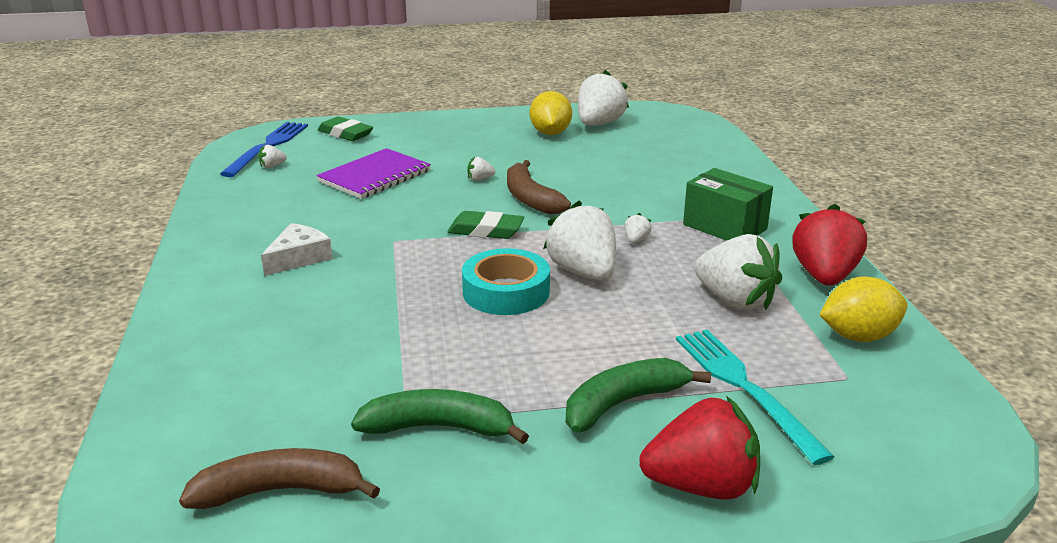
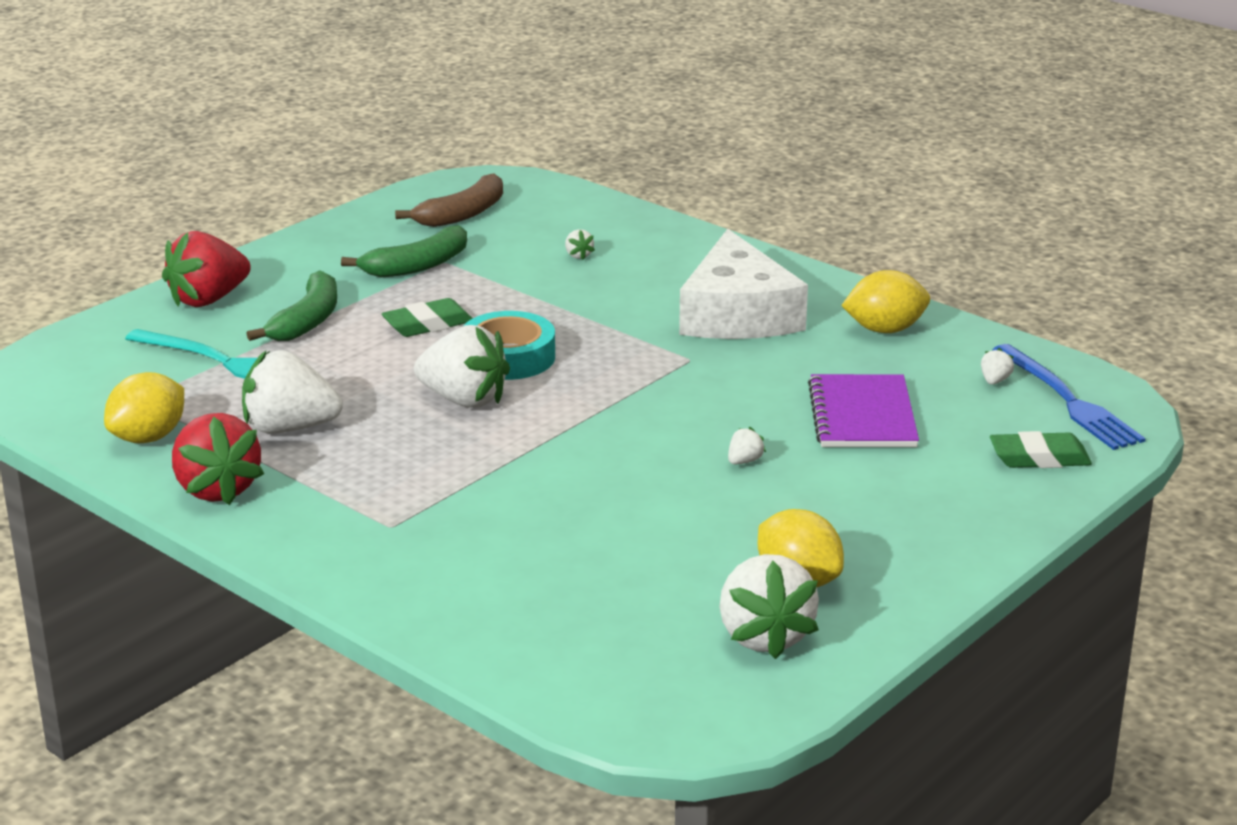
camera: 140 degrees right, 0 degrees up
(247, 211) = (885, 330): none -> yellow lemon
(298, 258) = (737, 314): white cheese -> white cheese, size x1.96
(486, 230) = (623, 403): green eraser -> green eraser (428, 324)
(530, 198) = (643, 459): brown banana -> none
(636, 240) = (456, 454): white strawberry -> white strawberry (578, 255)
(724, 227) = (376, 511): green box -> none

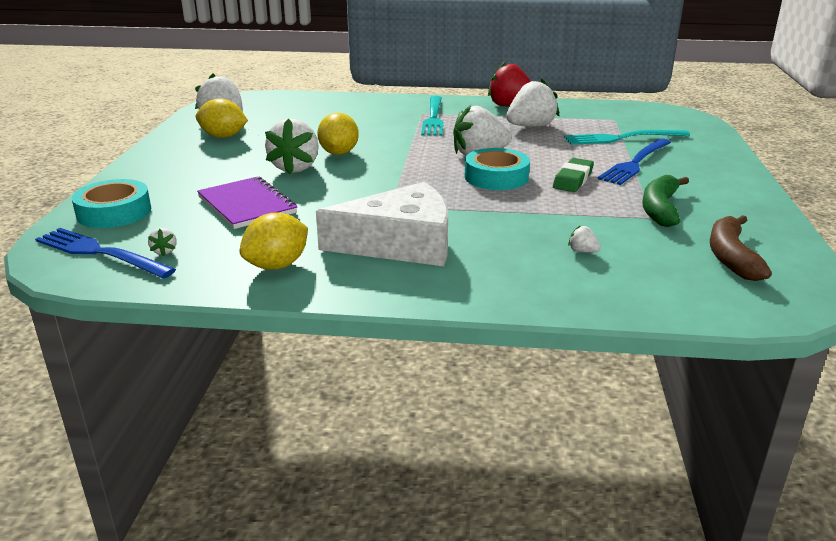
camera: 145 degrees right, 0 degrees up
(148, 437) = (576, 111): yellow lemon -> yellow lemon (339, 153)
(208, 299) = (707, 158): red strawberry -> none
(307, 321) = (635, 163): green banana -> blue fork
(395, 503) = (433, 118): none -> turquoise fork
(737, 314) = (400, 243): white cheese -> white cheese turned 120 degrees clockwise
(744, 461) = (295, 168): white strawberry -> white strawberry, size x2.44
(1039, 458) = (114, 212): green eraser -> turquoise tape

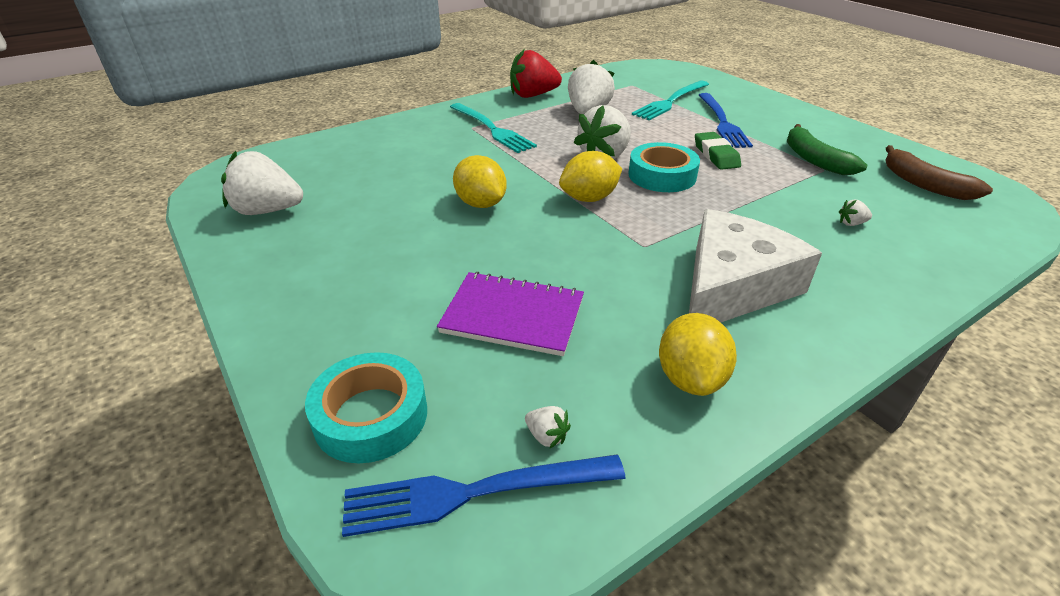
camera: 40 degrees left, 10 degrees up
(223, 137) = (309, 233): yellow lemon -> yellow lemon (589, 198)
(295, 168) = (471, 241): white strawberry -> none

